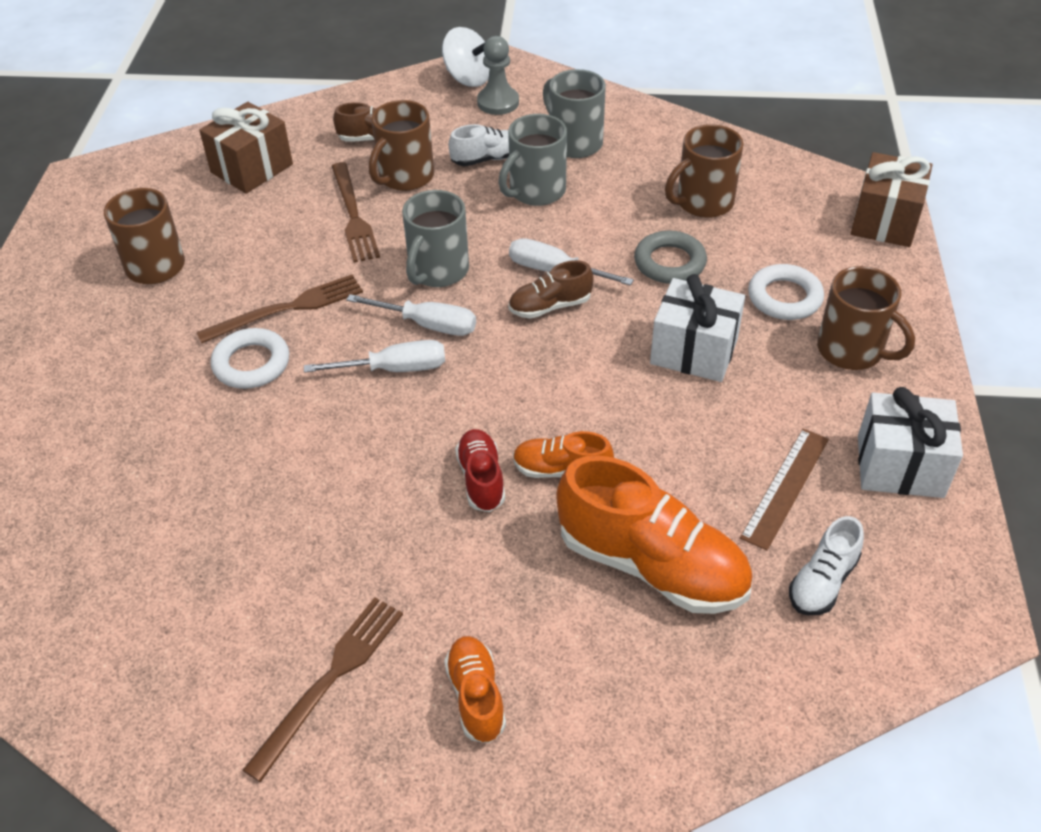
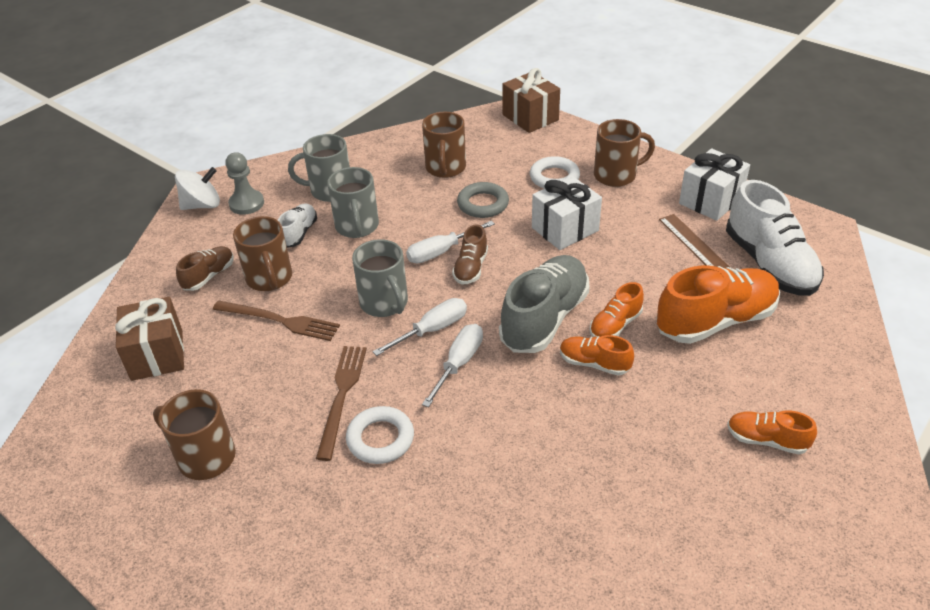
camera: 55 degrees left, 5 degrees down
(330, 680) = (712, 509): brown fork -> none
(481, 479) = (594, 363): red shoe -> orange shoe
(520, 404) = (544, 318): none -> grey shoe
(822, 582) = (769, 264): white shoe -> white shoe, size x1.94

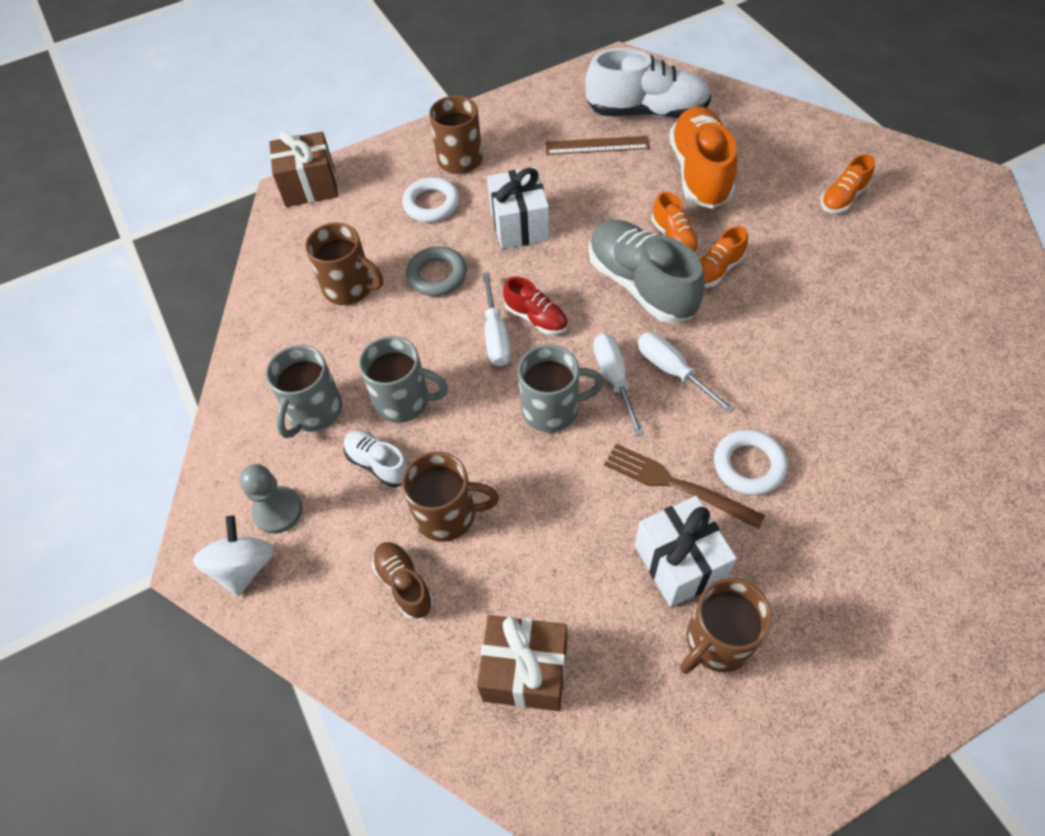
camera: 65 degrees left, 15 degrees up
(280, 321) = (530, 519): brown fork -> none
(471, 268) = (536, 318): brown shoe -> red shoe
(710, 200) = (541, 111): white gift -> white gift (679, 562)

